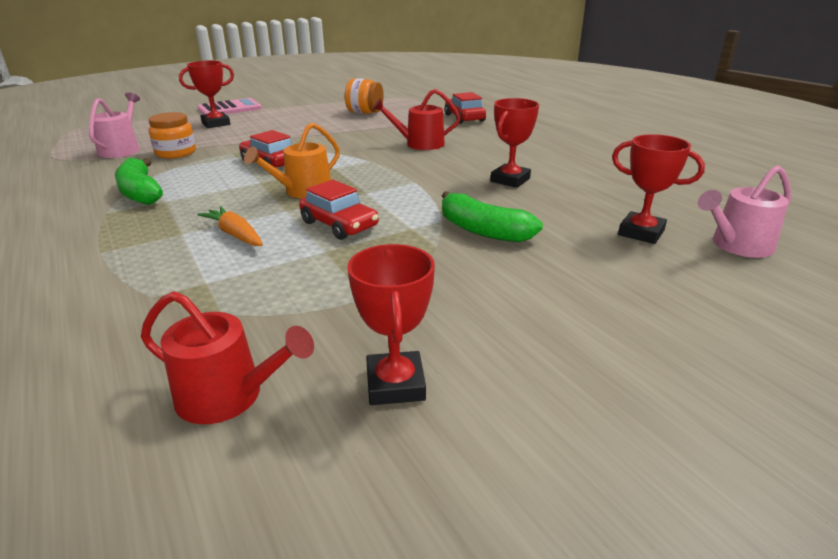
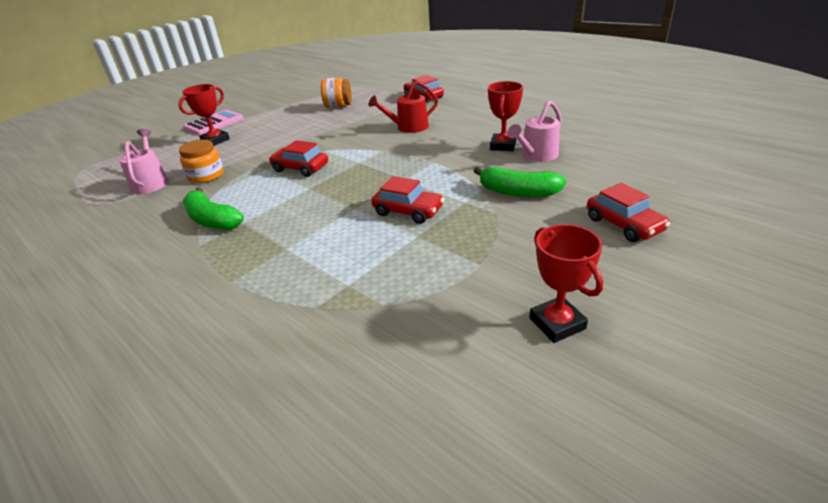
camera: 15 degrees left, 5 degrees up
(228, 396) = (451, 366): red watering can -> none
(235, 235) = (333, 239): orange carrot -> none
(303, 191) = (353, 188): orange watering can -> none
(585, 293) = (624, 224): none -> red car
(641, 232) = (624, 169): red trophy -> none
(737, 245) = (689, 166): pink watering can -> pink watering can (536, 155)

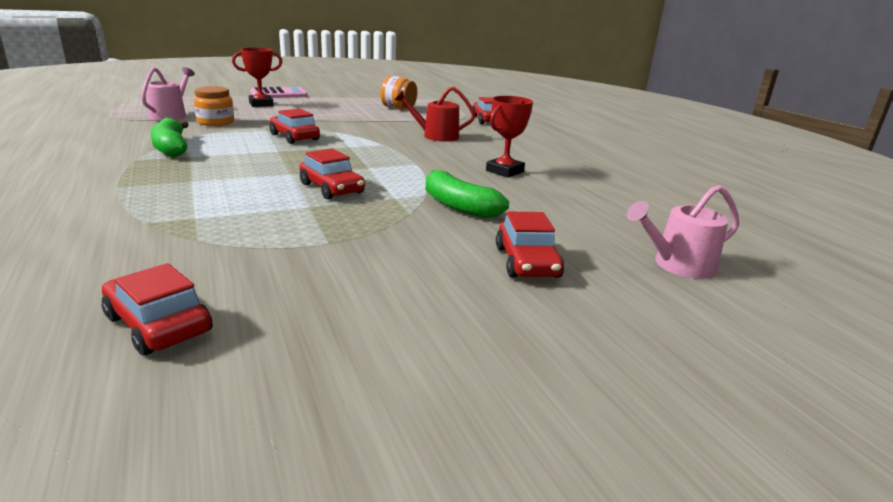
camera: 20 degrees right, 10 degrees down
(475, 394) = (158, 324): none -> red car
(536, 155) = (527, 187): pink watering can -> pink watering can (678, 265)
(557, 323) = (321, 307): red trophy -> none

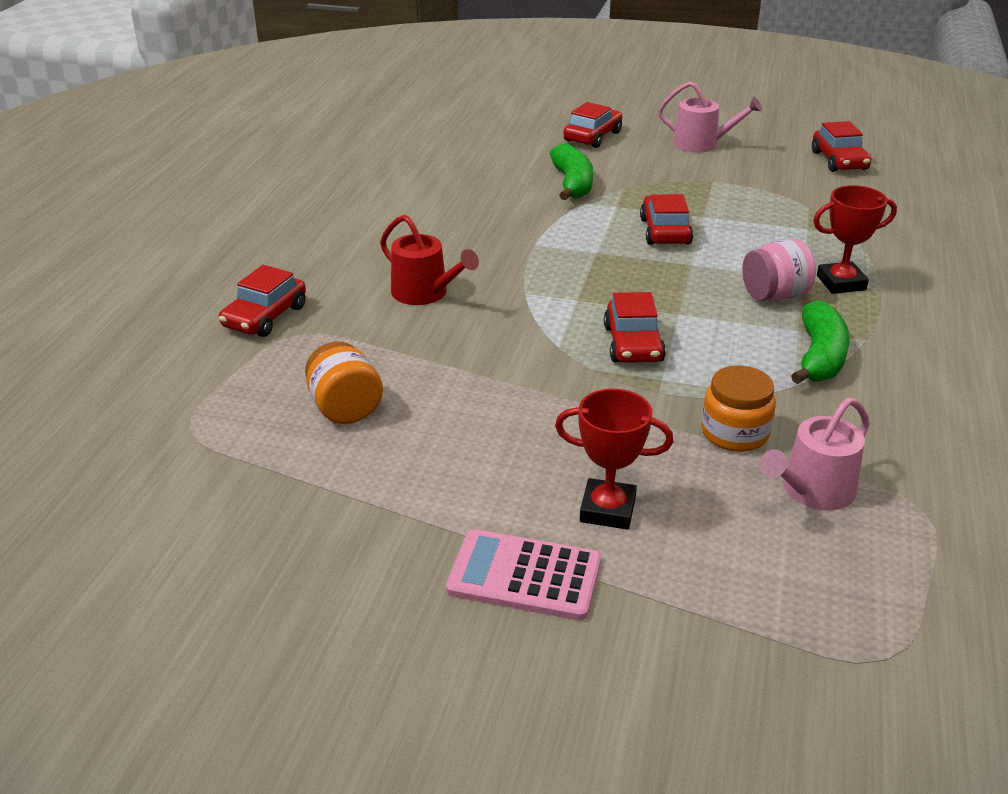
camera: 140 degrees left, 10 degrees up
(213, 168) = (774, 295): none -> pink jar
(504, 171) = (456, 209): red trophy -> red trophy (841, 283)
(678, 265) = (499, 112): pink watering can -> pink watering can (701, 144)

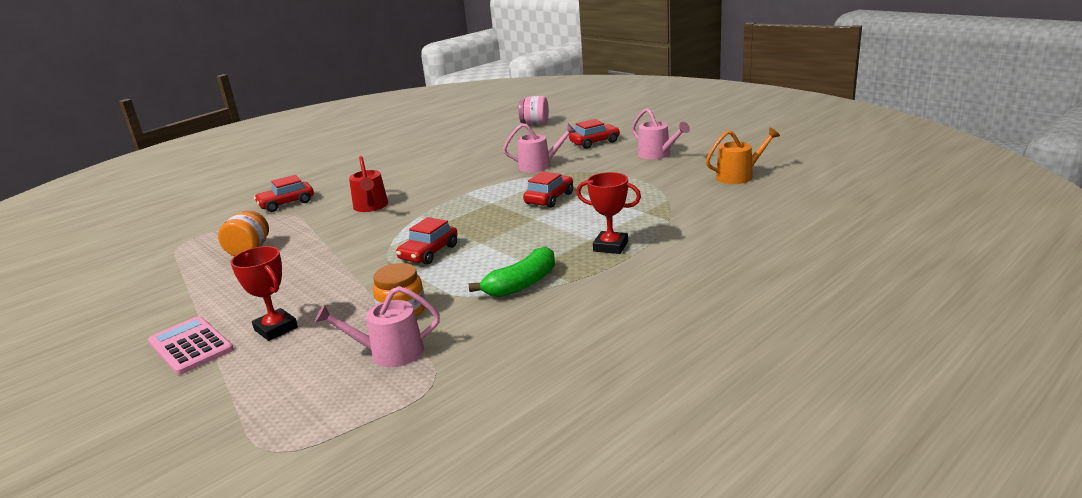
camera: 35 degrees right, 10 degrees down
(572, 184) = (539, 165): green banana -> pink watering can
(774, 295) = (554, 245): pink jar -> pink jar (535, 124)
(839, 161) = (738, 176): red car -> orange watering can

